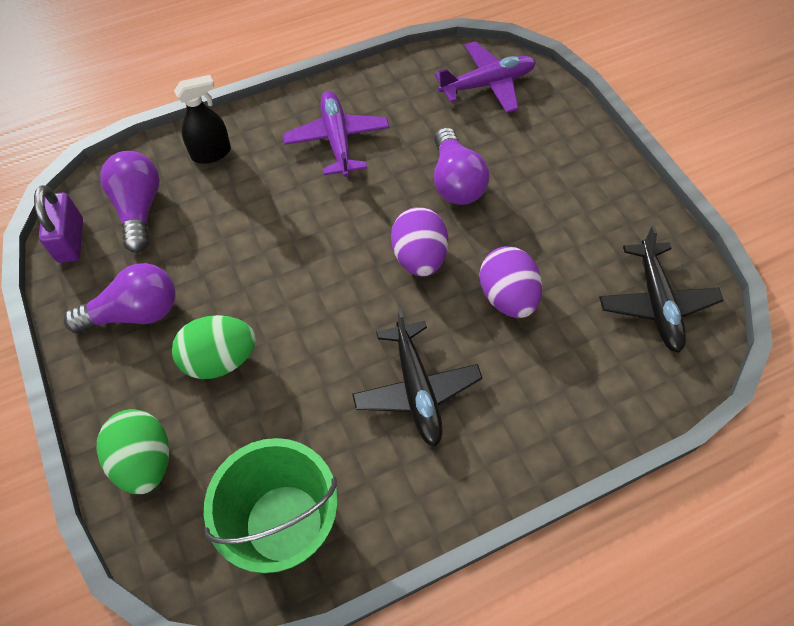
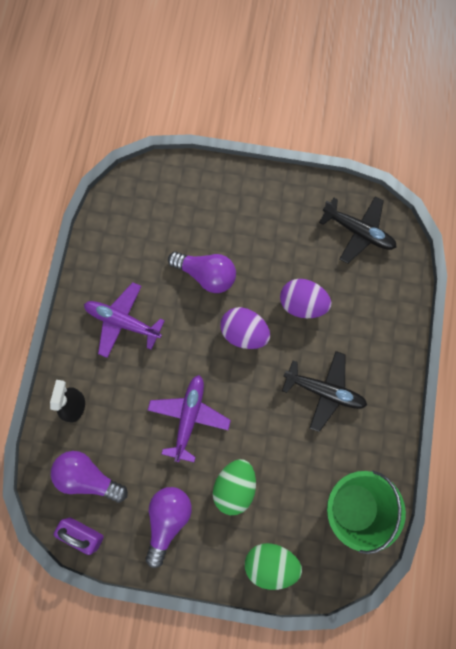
camera: 55 degrees left, 15 degrees up
(487, 84) = (146, 202): purple plane -> purple plane (189, 417)

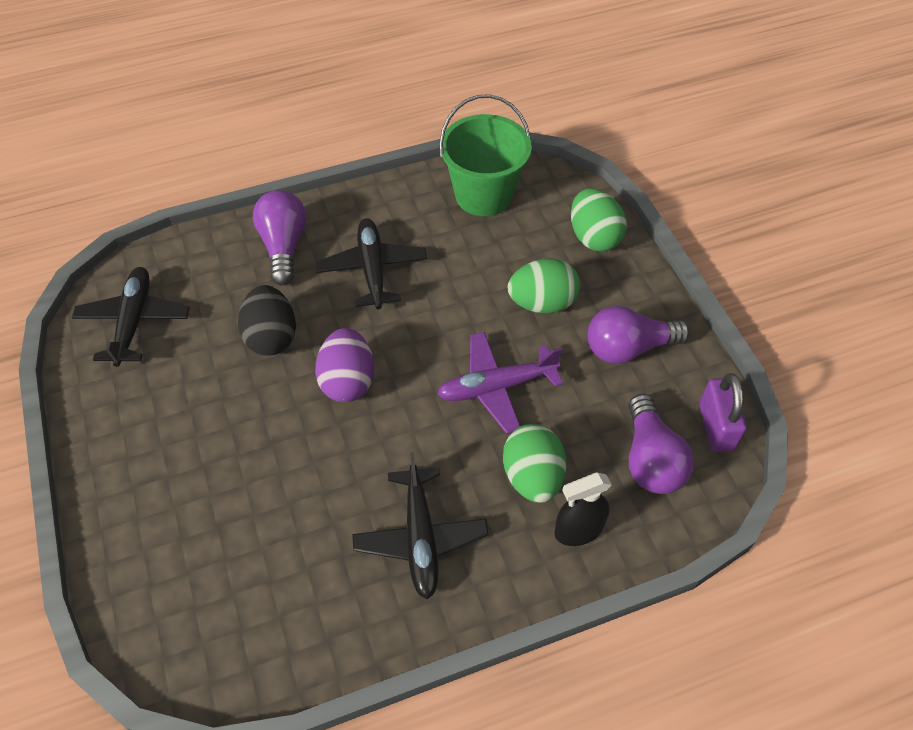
camera: 120 degrees left, 20 degrees down
(120, 402) = (532, 476): none -> green egg
(122, 322) = (420, 538): purple plane -> black plane
(206, 275) = (288, 466): purple light bulb -> purple light bulb (284, 246)
(302, 304) = (271, 337): purple egg -> black egg

